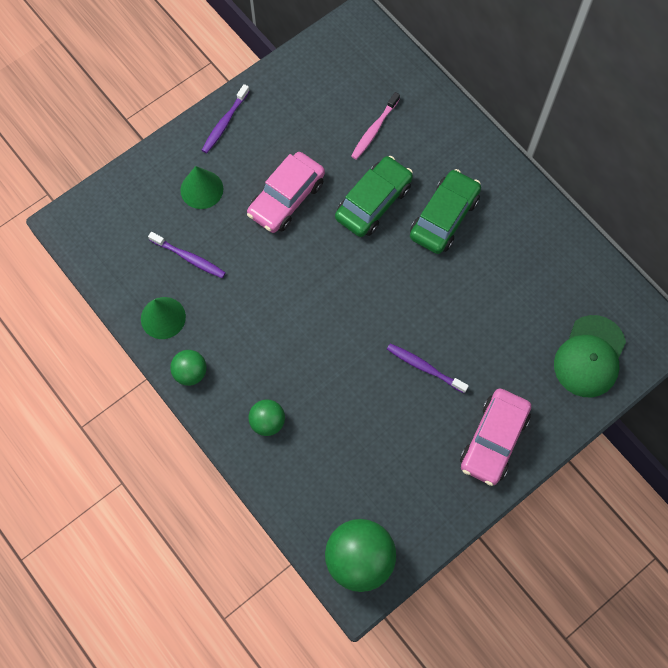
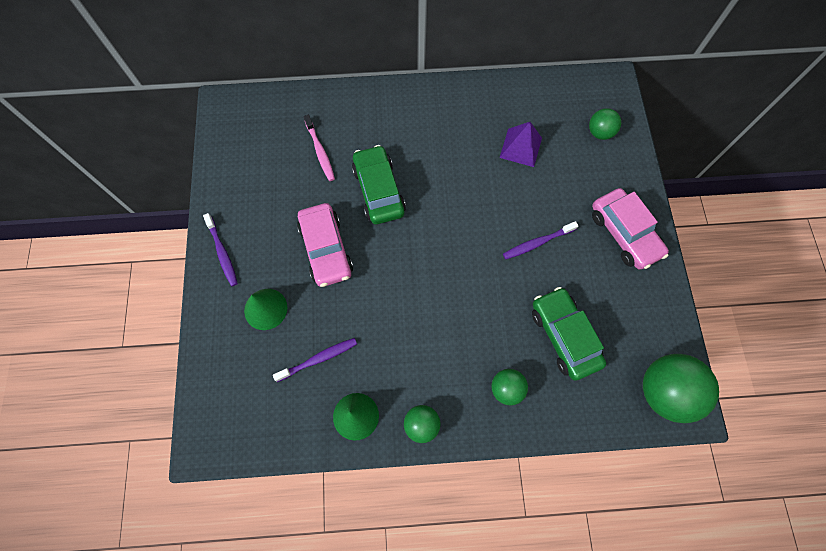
camera: 55 degrees left, 0 degrees up
(444, 217) = (428, 152): green car -> green car (564, 336)
(514, 294) = (520, 147): none -> purple pyramid
(589, 356) = (599, 133): green cap -> green ball

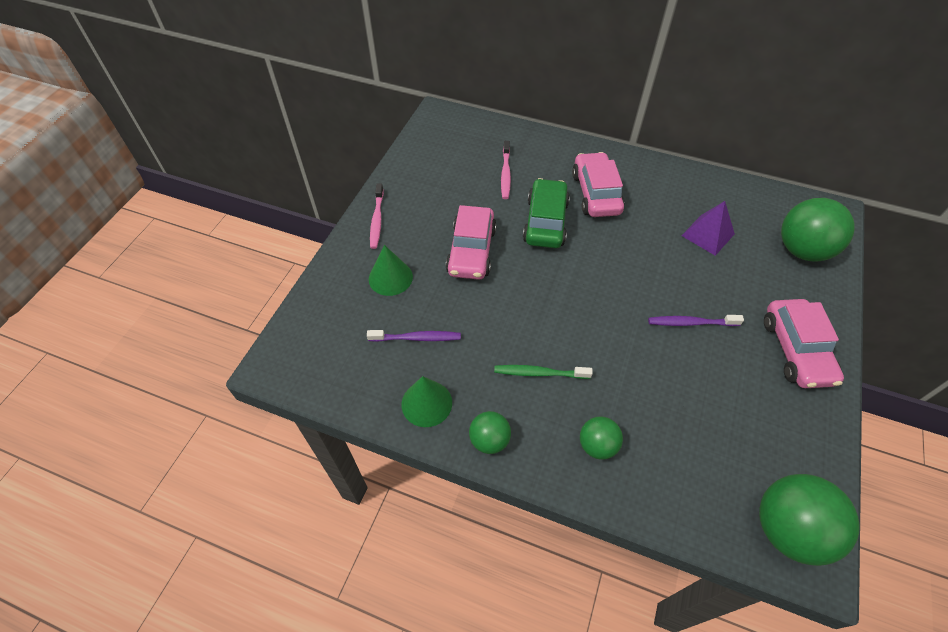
camera: 25 degrees right, 15 degrees down
(222, 253) = (377, 220): purple toothbrush -> pink toothbrush
(410, 141) = (596, 193): none -> pink car
(436, 345) = (539, 373): none -> green toothbrush
(564, 336) = (685, 421): green car -> none
(599, 133) = (802, 250): green ball -> green ball, size x1.84

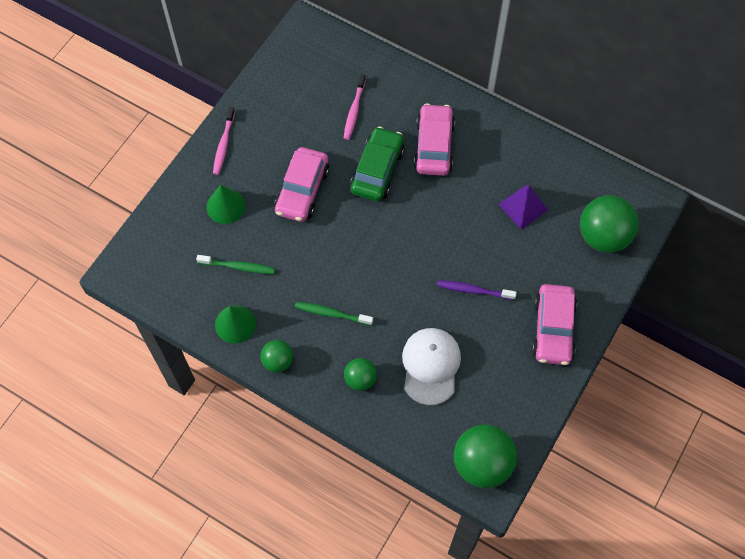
camera: 10 degrees right, 10 degrees up
(417, 338) = (238, 267): purple toothbrush -> green toothbrush
(675, 415) = (430, 366): none -> white cap

